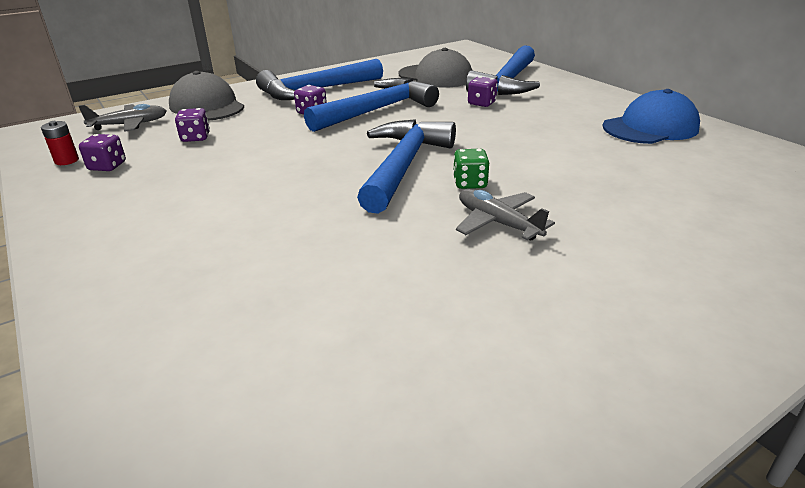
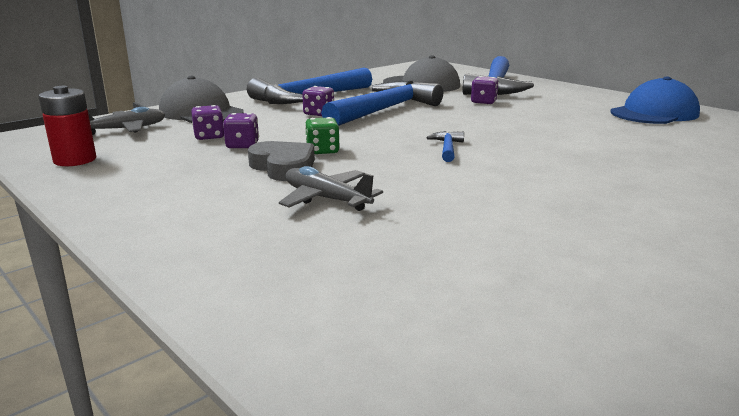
camera: 10 degrees left, 10 degrees down
(67, 160) = (75, 160): red battery -> red battery, size x1.60
(107, 166) = (127, 162): purple dice -> purple dice (242, 145)
(237, 181) = (283, 167): none -> grey heart
(403, 166) = (447, 148): blue hammer -> blue hammer, size x0.42
(470, 183) = (524, 158): green dice -> green dice (322, 151)
(497, 223) = (576, 184): grey plane -> grey plane (326, 199)

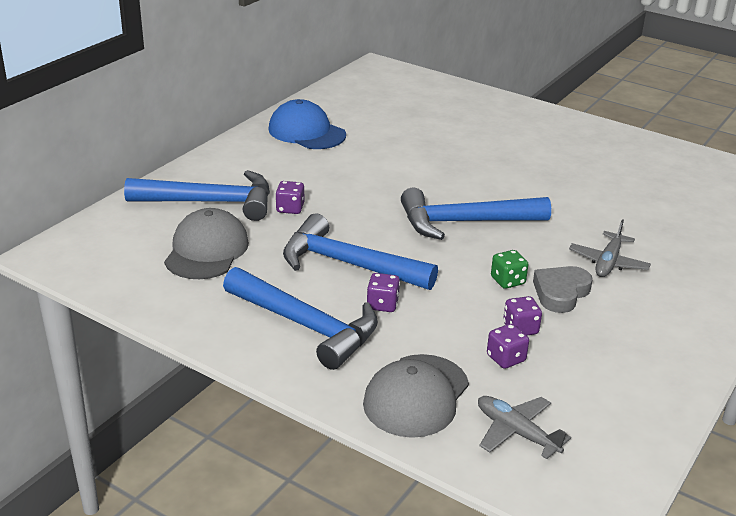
camera: 105 degrees left, 10 degrees up
(75, 160) = (628, 423): red battery -> none
(447, 148) = (464, 222): blue hammer -> blue hammer, size x2.41

